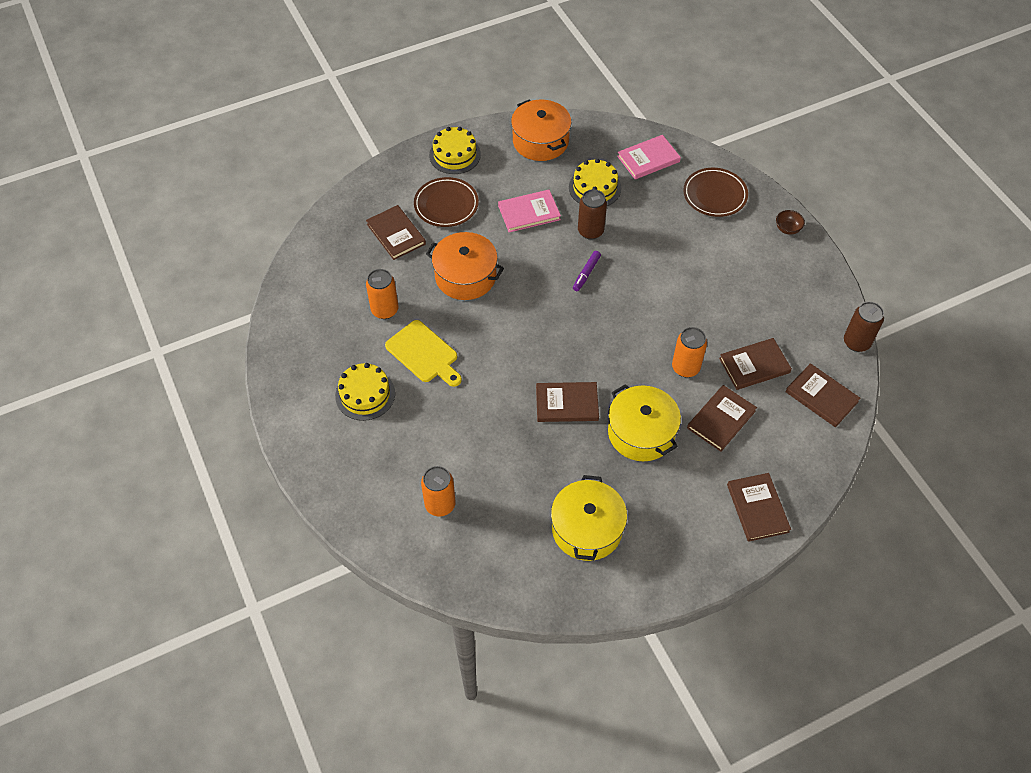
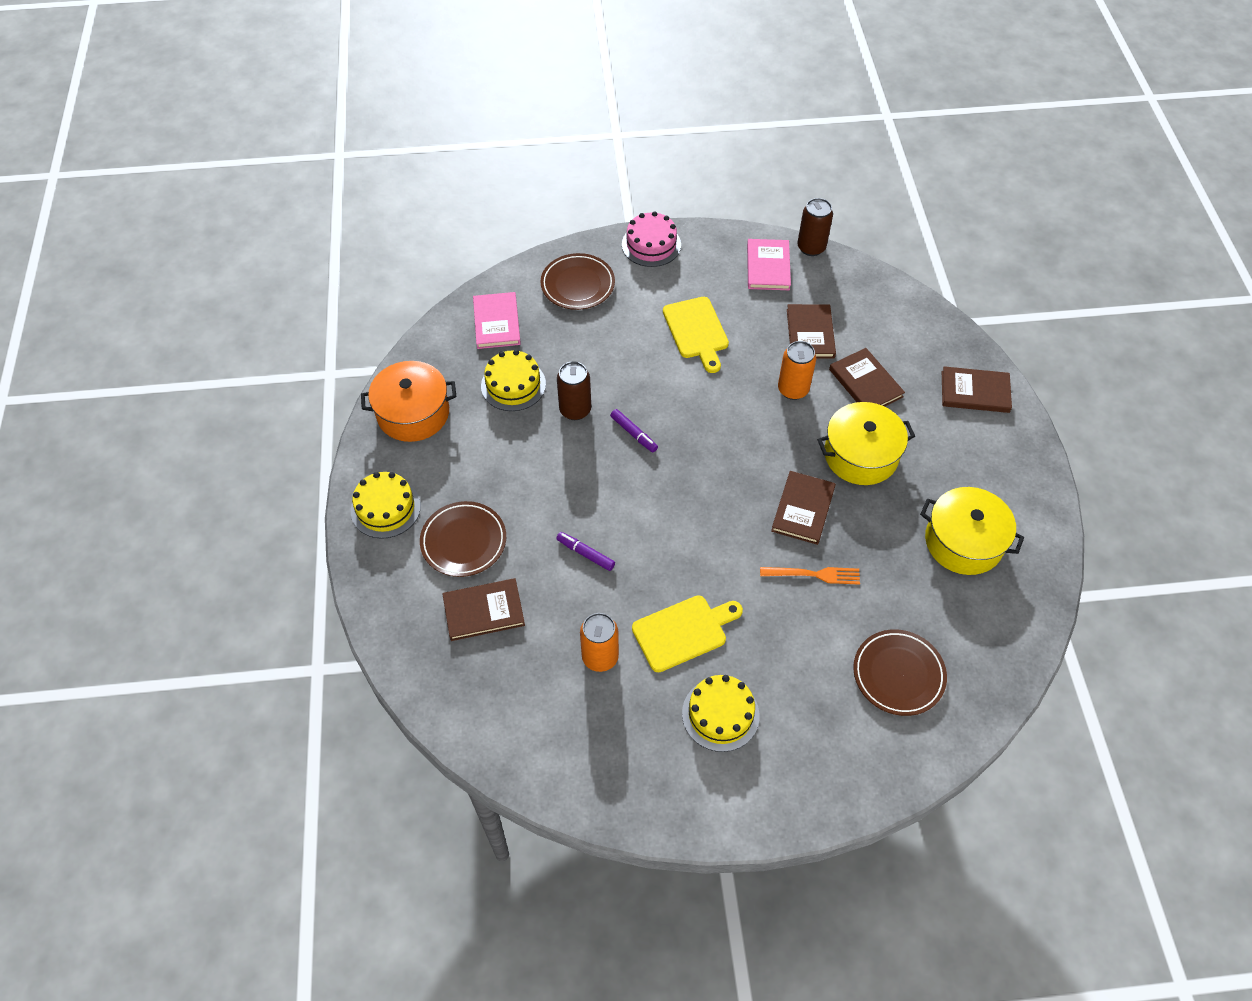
camera: 70 degrees left, 0 degrees up
(440, 504) = (898, 674): orange can -> brown plate
(465, 276) = (585, 554): orange pot -> purple marker
(508, 426) = (815, 574): none -> orange fork
(529, 213) = (519, 459): pink book -> pink book (768, 267)
(711, 285) = (696, 331): none -> yellow cutting board
(787, 229) = (651, 244): brown bowl -> pink cake
(821, 396) = (864, 297): brown book -> none

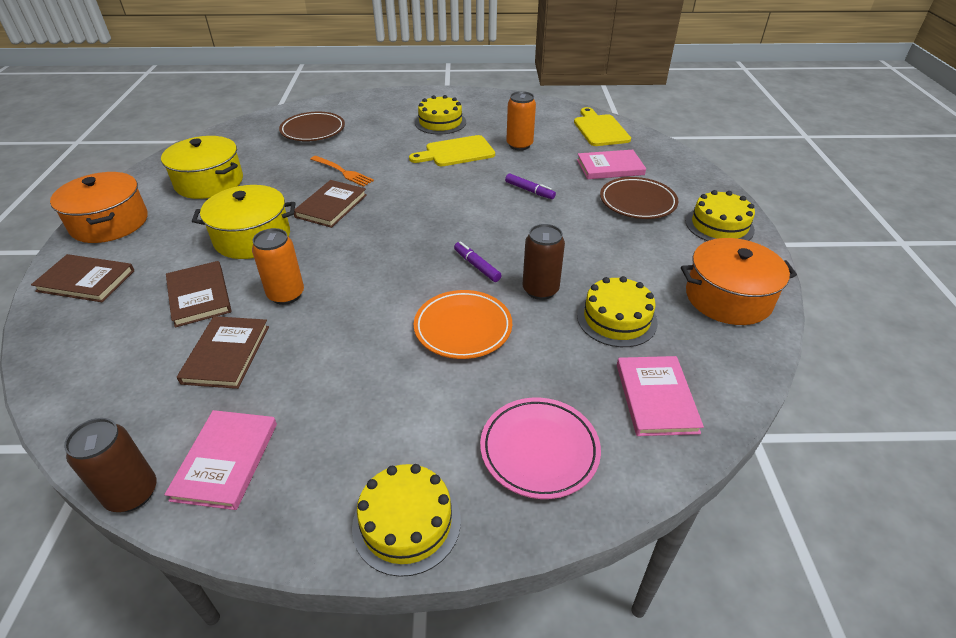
camera: 175 degrees left, 15 degrees down
(484, 611) = (610, 167): brown book -> pink book
(577, 285) = (539, 450): brown plate -> pink plate
(637, 368) = (463, 328): none -> orange plate
(651, 244) = (406, 522): pink cake -> yellow cake
(696, 331) = (375, 367): yellow cutting board -> yellow cutting board (600, 129)
(815, 574) = (343, 172): orange fork -> orange fork turned 150 degrees counterclockwise
(1018, 465) = (109, 223): none -> orange pot

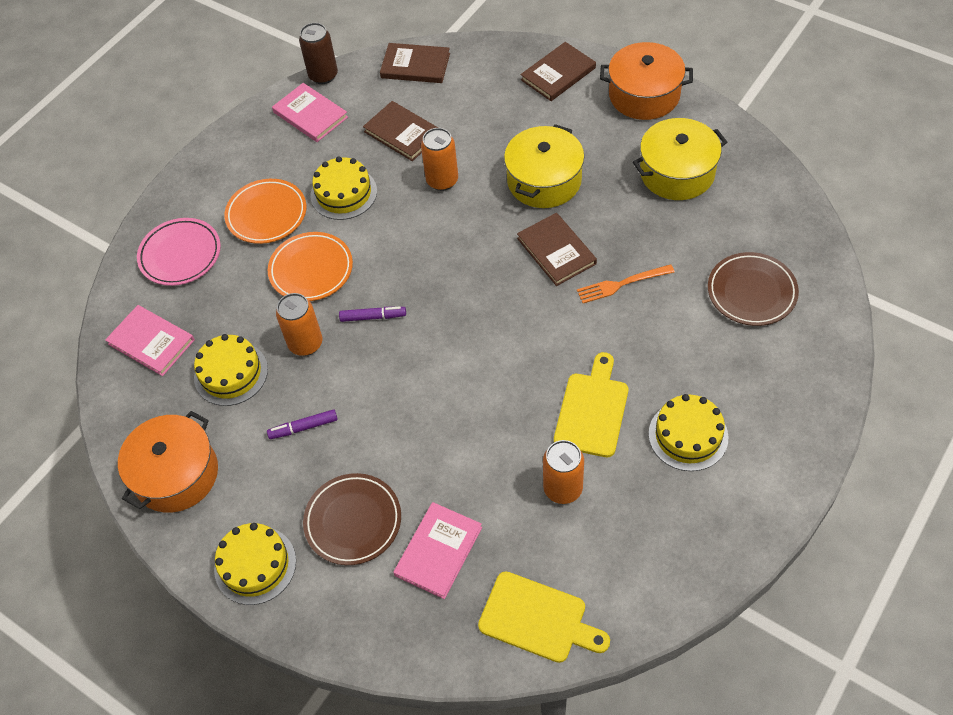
camera: 130 degrees right, 15 degrees up
(199, 296) = (484, 131): brown book -> brown book (415, 65)
(406, 522) = (199, 175): yellow cake -> yellow cake (343, 193)
(421, 404) = (266, 214): none -> orange plate
(529, 191) = (455, 432): purple marker -> purple marker (303, 427)
(540, 290) = (305, 343): brown can -> orange can

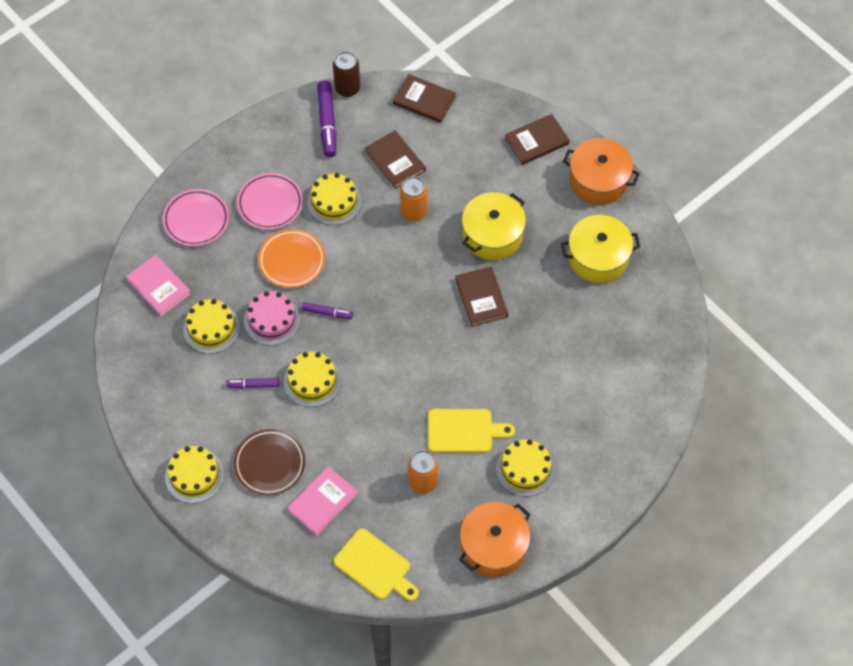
camera: 10 degrees right, 5 degrees up
(176, 474) = (155, 394): orange pot -> orange pot (494, 546)
(266, 214) = (270, 203): orange plate -> pink plate
(305, 343) = (272, 320): orange can -> pink cake
(310, 115) = (327, 123): pink book -> purple marker
(378, 402) = (312, 381): none -> yellow cake
(592, 410) = (464, 431): yellow cutting board -> yellow cutting board turned 60 degrees clockwise
(621, 284) = (520, 339): orange fork -> none
(751, 292) = (615, 373): brown plate -> none

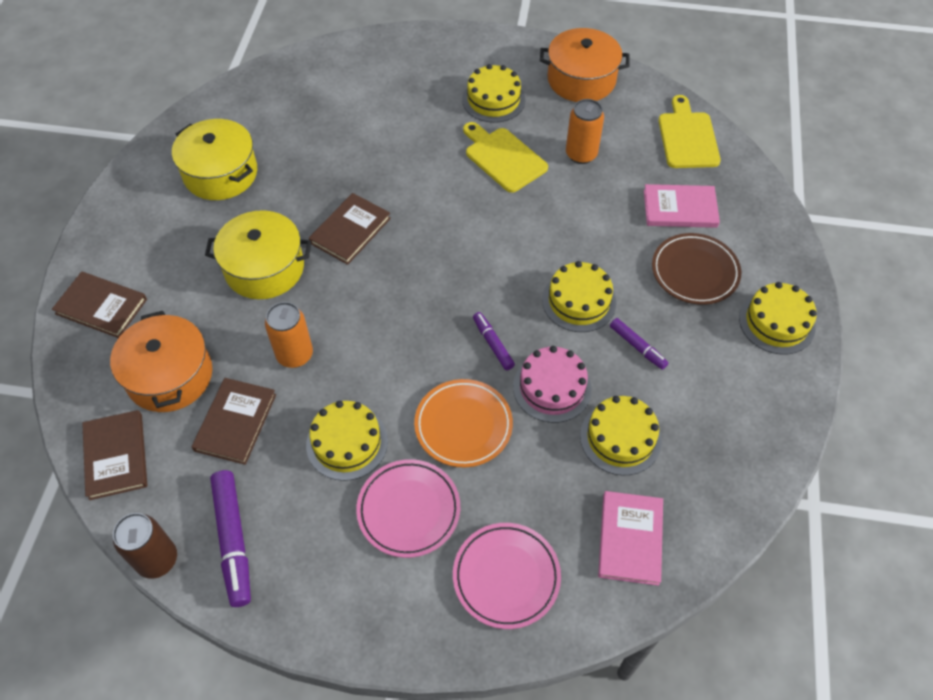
camera: 130 degrees left, 5 degrees down
(327, 123) = (233, 540): purple marker -> purple marker turned 120 degrees clockwise
(598, 180) = (118, 225): orange pot -> orange pot (170, 376)

